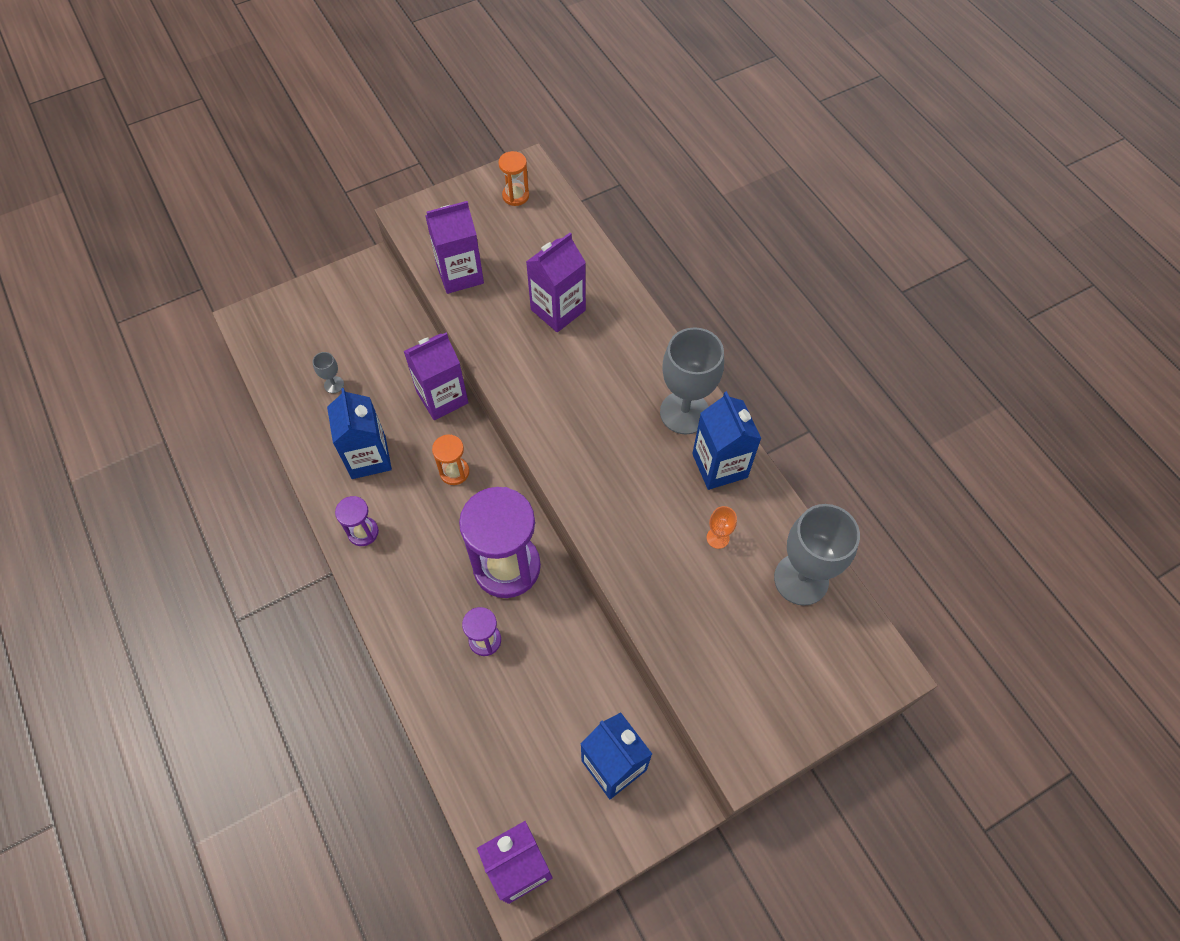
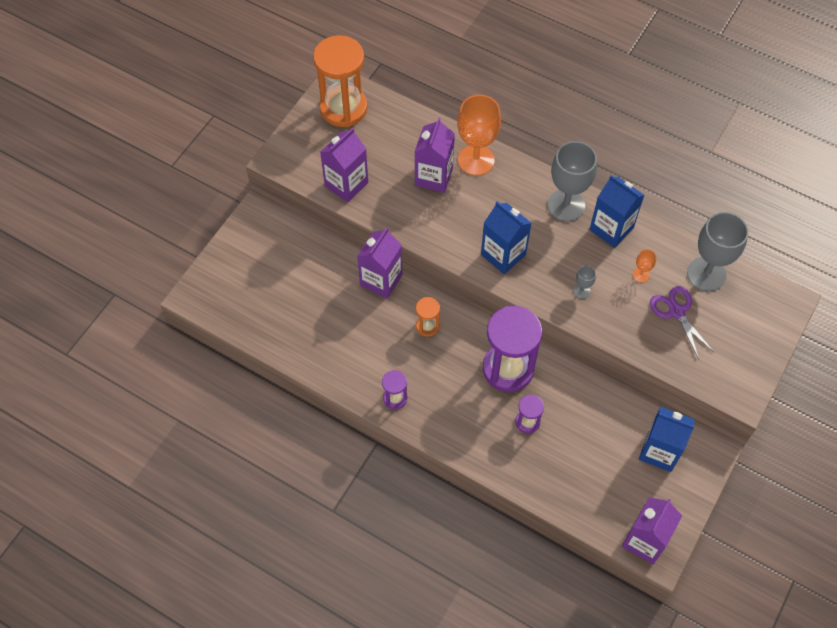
camera: 30 degrees left, 0 degrees up
(334, 385) = (296, 310): grey goblet -> grey goblet (582, 291)
(368, 457) = (360, 347): blue carton -> blue carton (503, 254)
(515, 196) = (343, 108): orange hourglass -> orange hourglass, size x2.14
(617, 314) = (476, 160): none -> orange goblet
(731, 606) = (676, 312): none -> purple scissors

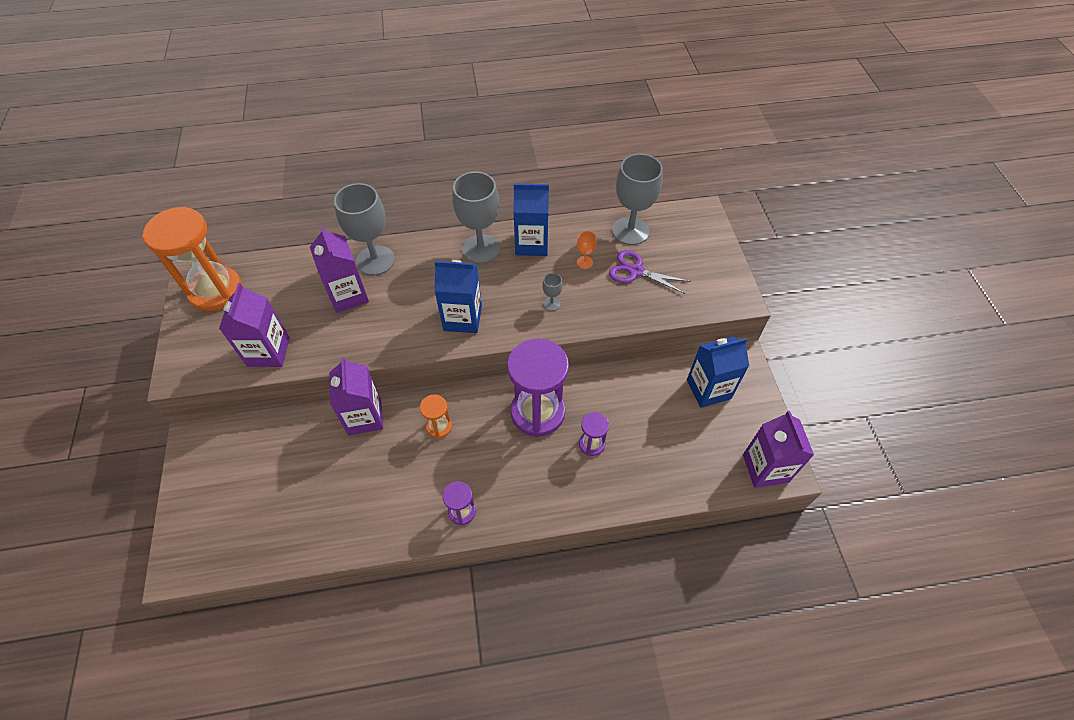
camera: 40 degrees left, 5 degrees down
(476, 160) = (375, 260): orange goblet -> grey goblet

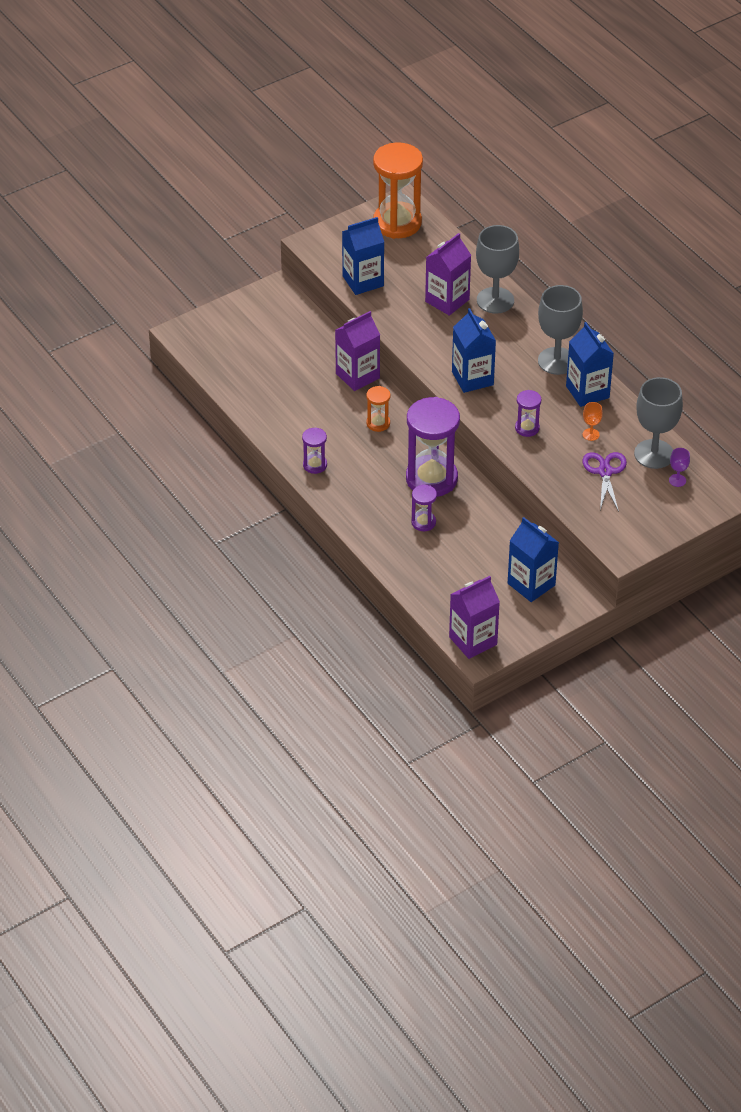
camera: 65 degrees right, 10 degrees down
(268, 352) = (363, 281): purple carton -> blue carton
(551, 304) = (527, 428): grey goblet -> purple hourglass
(668, 229) = (677, 480): none -> purple goblet

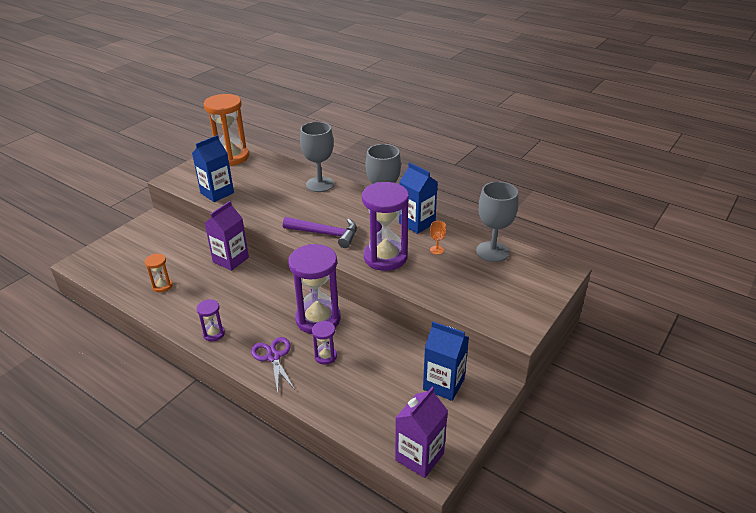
camera: 20 degrees left, 10 degrees down
(378, 423) = (258, 288): orange hourglass -> orange hourglass (162, 286)
(447, 300) = (285, 191): purple carton -> none
(472, 378) = (326, 234): blue carton -> purple hammer
(527, 428) = (385, 257): purple hourglass -> purple hourglass, size x2.14
(605, 472) = (464, 273): purple scissors -> purple scissors (273, 357)
(677, 480) = (522, 265): purple goblet -> none

